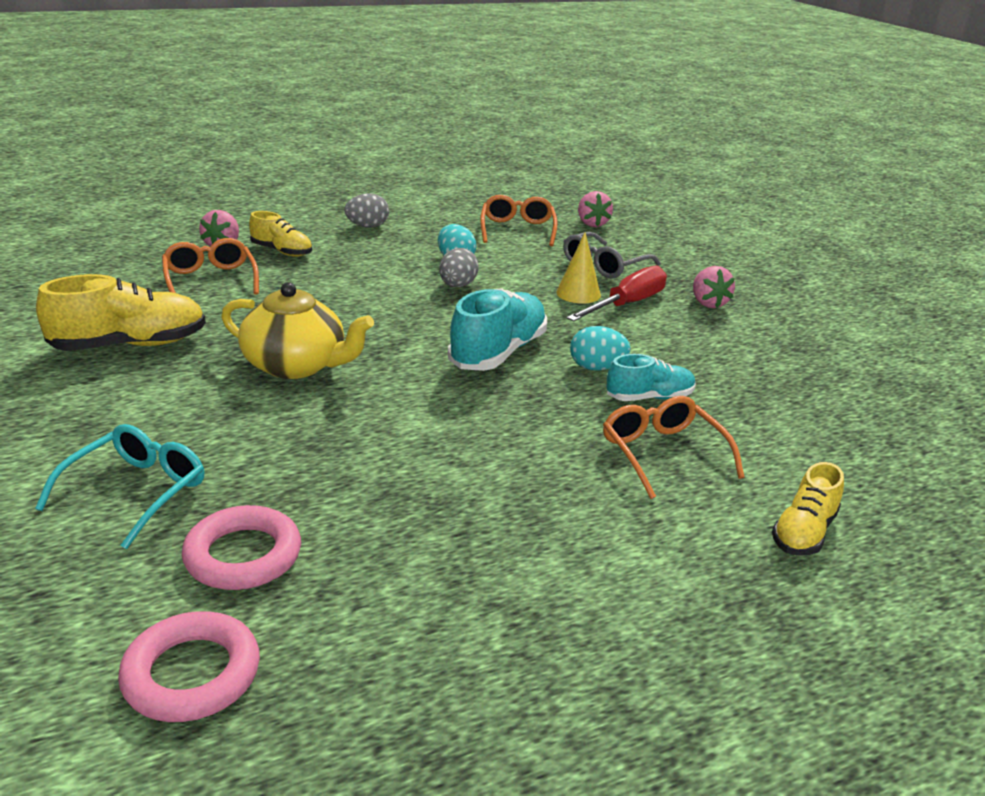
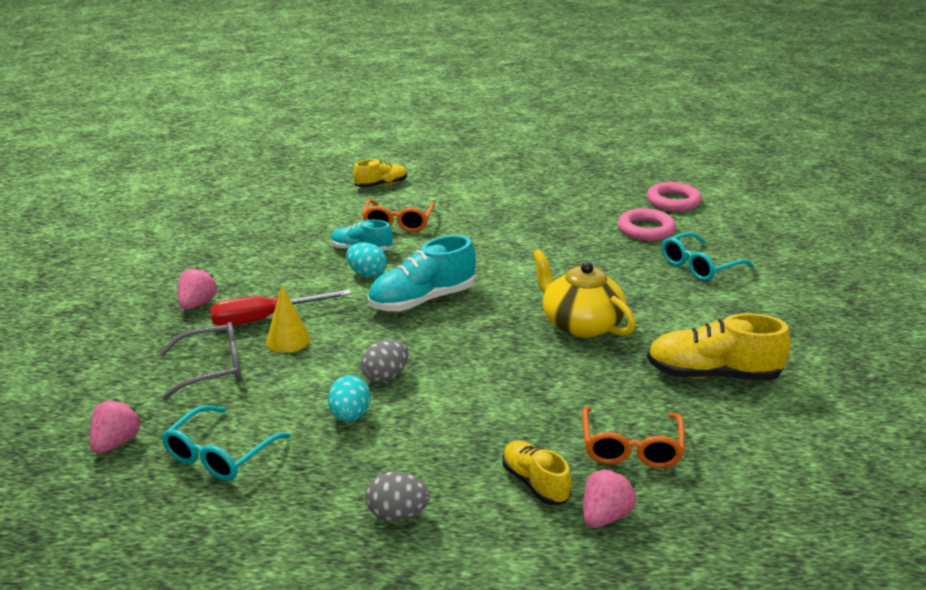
camera: 150 degrees left, 0 degrees up
(517, 229) = (219, 455): orange glasses -> turquoise glasses

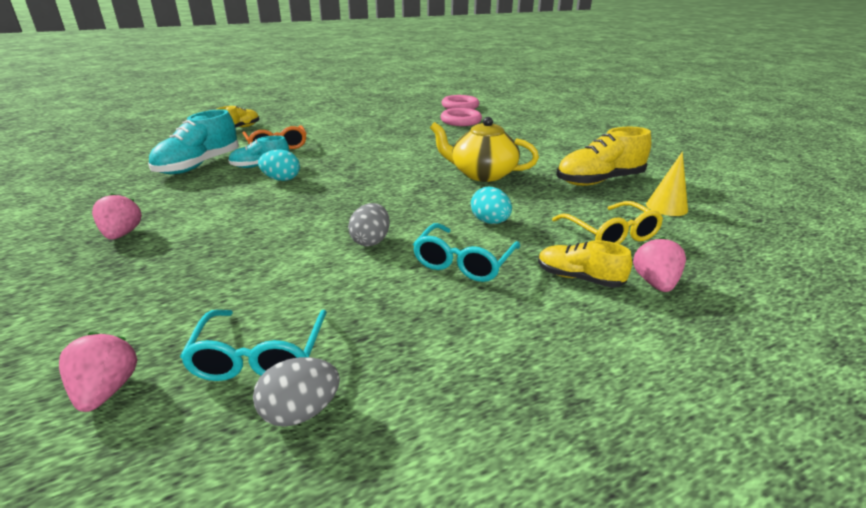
camera: 30 degrees left, 0 degrees up
(213, 368) = (184, 281): grey glasses -> none
(265, 318) = (209, 229): red screwdriver -> none
(288, 340) = (249, 238): yellow cone -> yellow cone (666, 207)
(350, 416) = (369, 278): turquoise egg -> turquoise egg (490, 222)
(397, 514) = (501, 343): grey egg -> grey egg (300, 412)
(422, 300) = (347, 185): turquoise shoe -> turquoise shoe (199, 165)
(631, 448) = (610, 234): orange glasses -> yellow glasses
(699, 266) = (516, 132): turquoise glasses -> turquoise glasses (463, 262)

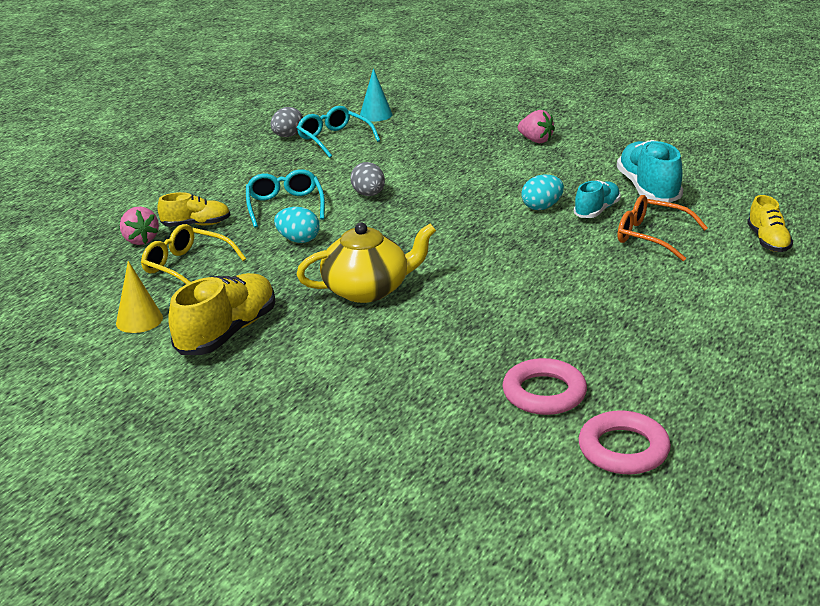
camera: 145 degrees right, 0 degrees up
(106, 391) = (376, 115): pink strawberry -> turquoise cone

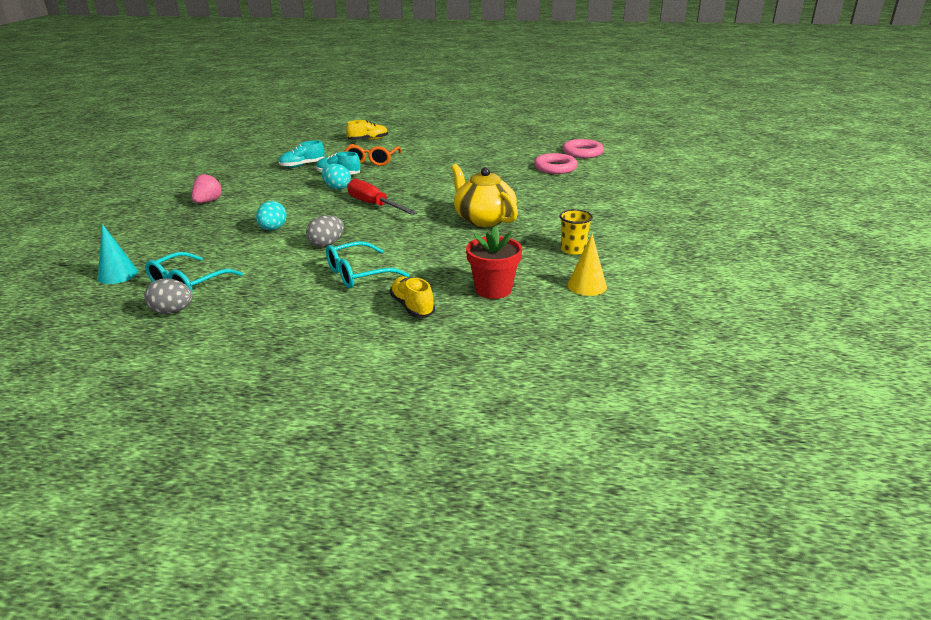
camera: 110 degrees left, 0 degrees up
(140, 240) = (457, 327): pink strawberry -> none
(186, 267) = (493, 289): yellow glasses -> red flower pot
(227, 333) = (573, 250): yellow shoe -> yellow cup
(298, 240) = (422, 255): turquoise egg -> turquoise egg (273, 229)
(465, 226) = (374, 205): none -> red screwdriver
(648, 189) = (302, 165): turquoise shoe -> turquoise shoe, size x0.60

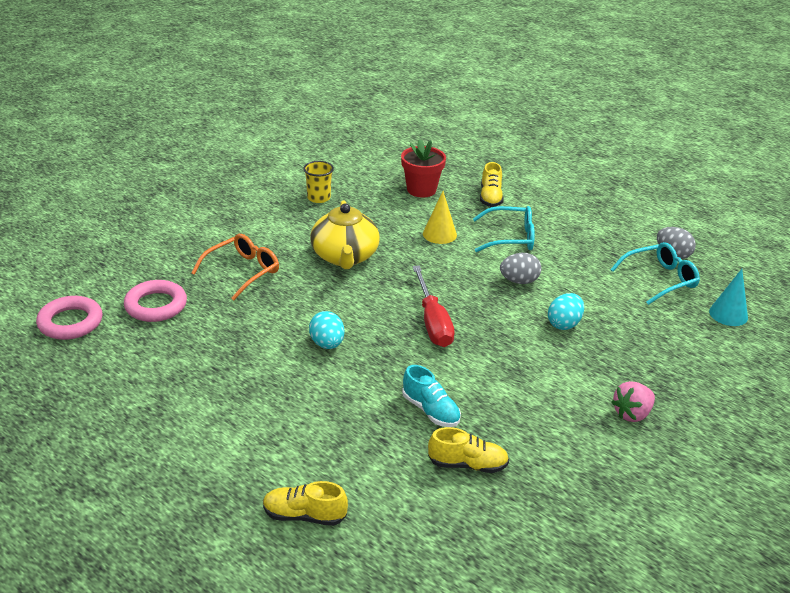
camera: 150 degrees left, 5 degrees up
(302, 165) = (467, 464): turquoise shoe -> yellow shoe
(337, 188) = (453, 376): turquoise egg -> turquoise egg (327, 344)
(371, 161) = (357, 431): orange glasses -> orange glasses (243, 271)
(587, 286) = (354, 170): yellow cone -> yellow cone (439, 234)

